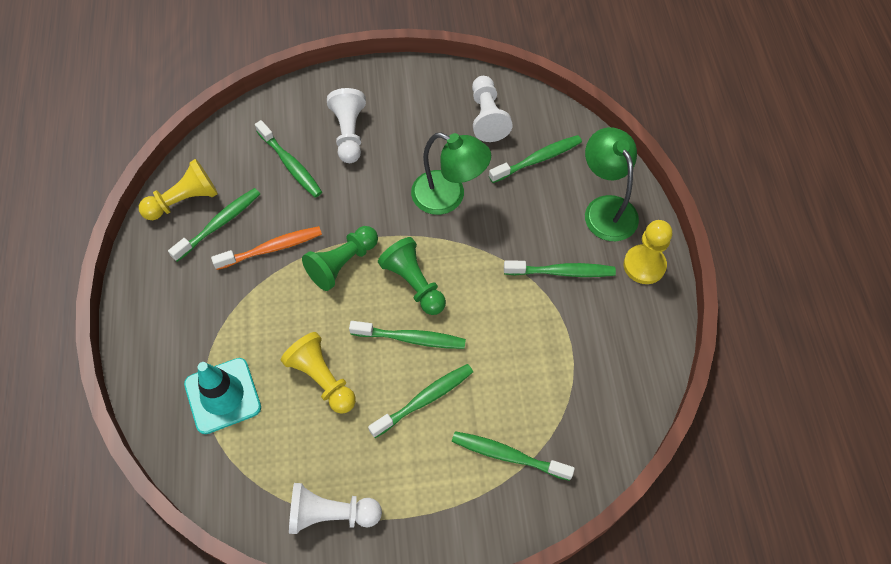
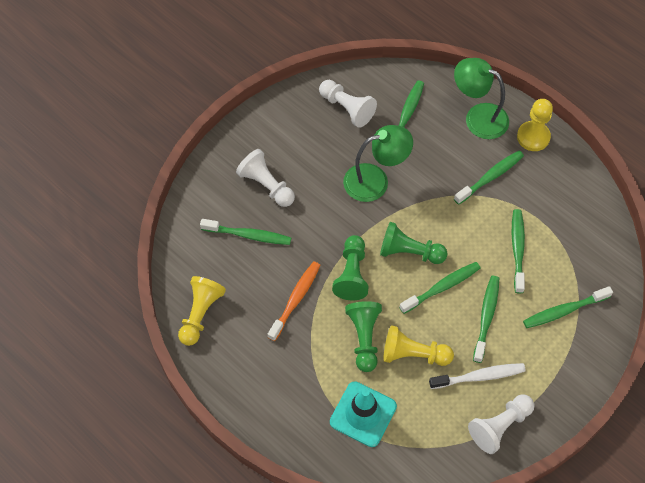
camera: 40 degrees left, 0 degrees up
(219, 224) = (242, 310): green toothbrush -> green toothbrush (517, 249)
(294, 329) = (364, 338): none -> green pawn
(361, 450) = (479, 376): none -> white toothbrush

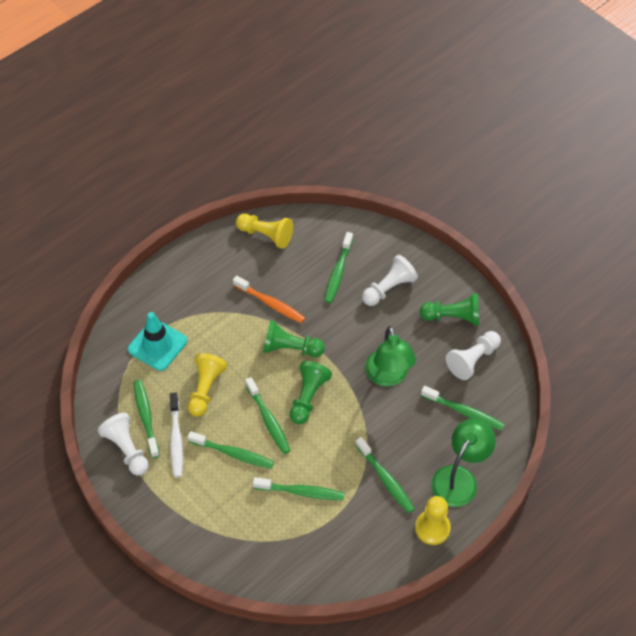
camera: 95 degrees right, 5 degrees down
(364, 338) = (226, 352): green pawn -> green pawn (452, 317)
(564, 311) = (230, 523): green toothbrush -> green toothbrush (146, 417)

